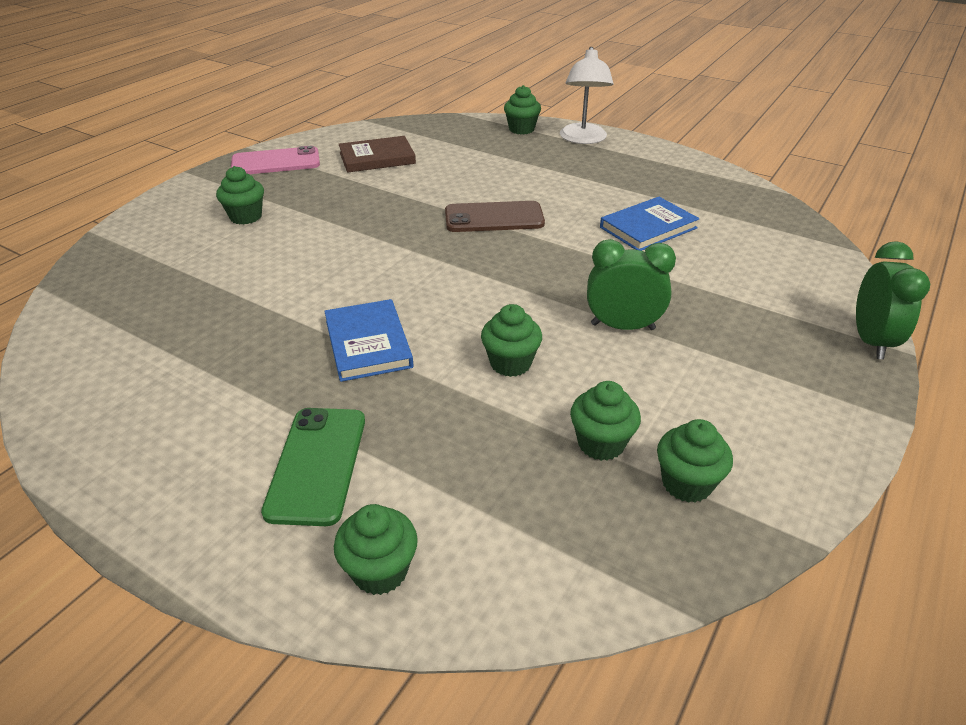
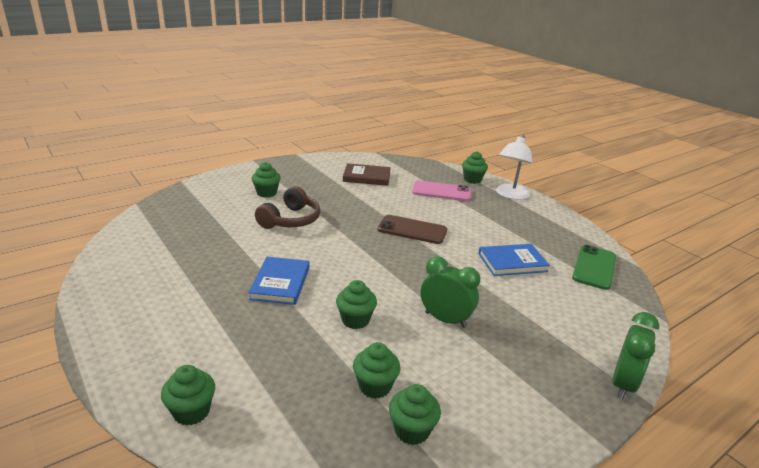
camera: 20 degrees right, 10 degrees down
(276, 162) = (306, 166): pink phone -> pink phone (441, 191)
(313, 248) = (290, 220): none -> brown headphones
(317, 464) = (202, 341): green phone -> green phone (594, 267)

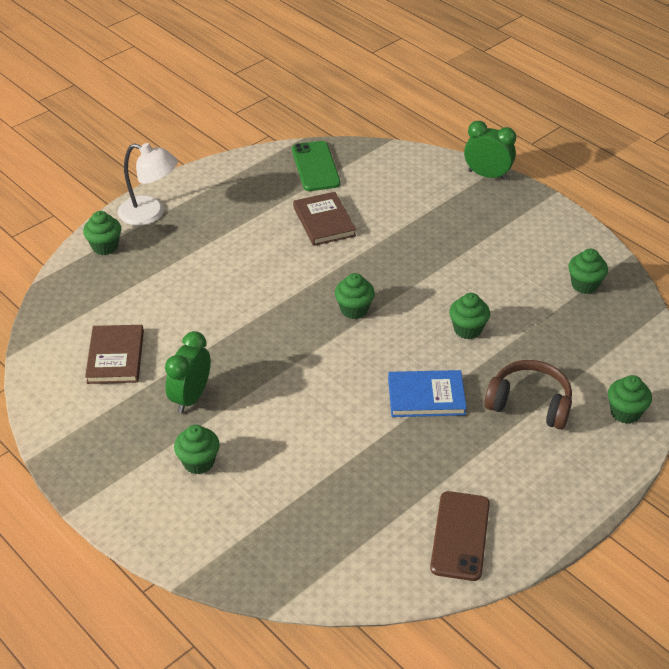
camera: 95 degrees left, 15 degrees up
(290, 220) = (277, 417): brown headphones -> brown headphones (529, 403)
(375, 386) = (549, 308): green cupcake -> green cupcake (354, 310)
(412, 230) = (273, 299): brown phone -> brown phone (460, 536)
(441, 191) = (153, 276): pink phone -> none
(445, 320) = (443, 269): green clock -> green clock (191, 397)
(512, 262) = (324, 221): blue book -> brown book
(594, 267) = (315, 167): green phone -> green phone turned 60 degrees clockwise

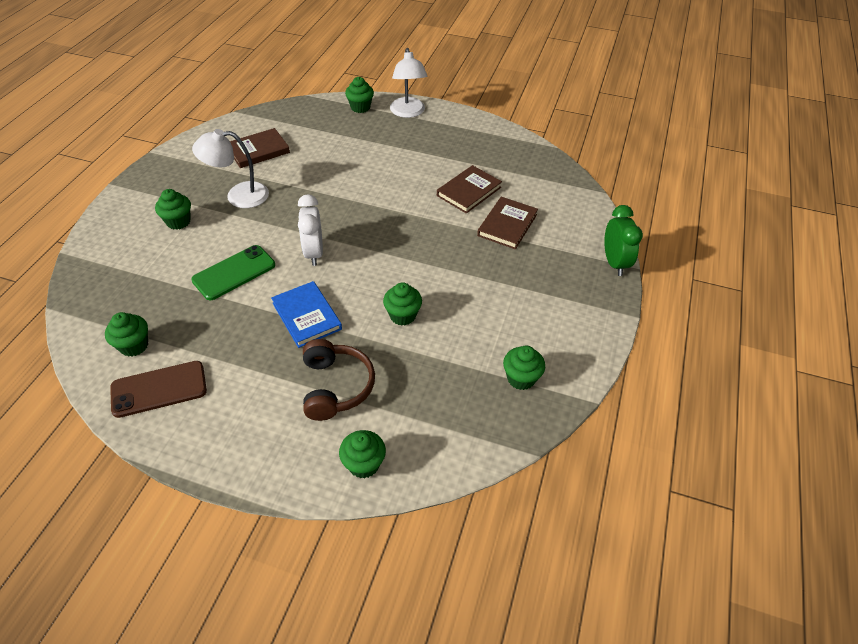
camera: 60 degrees right, 5 degrees up
(191, 397) = (238, 196): green clock -> white lamp
(315, 167) = (529, 165): green phone -> green phone (234, 272)
(336, 363) = (314, 253): none -> white clock
(354, 310) = (380, 242): green cupcake -> green cupcake (134, 346)
(392, 216) = (507, 225): none -> brown book

